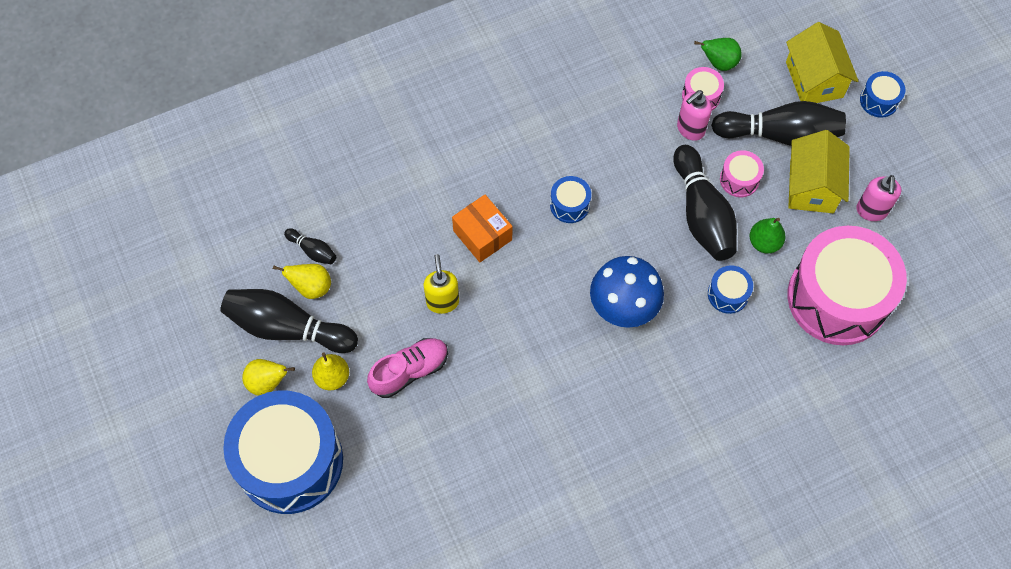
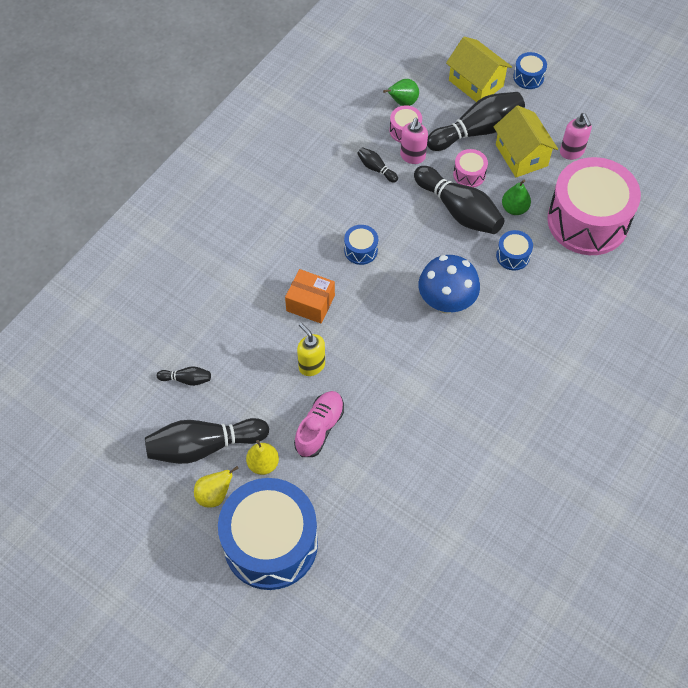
camera: 30 degrees left, 5 degrees down
(311, 287) = (203, 407): yellow pear -> none
(642, 123) = (376, 168): none -> black bowling pin

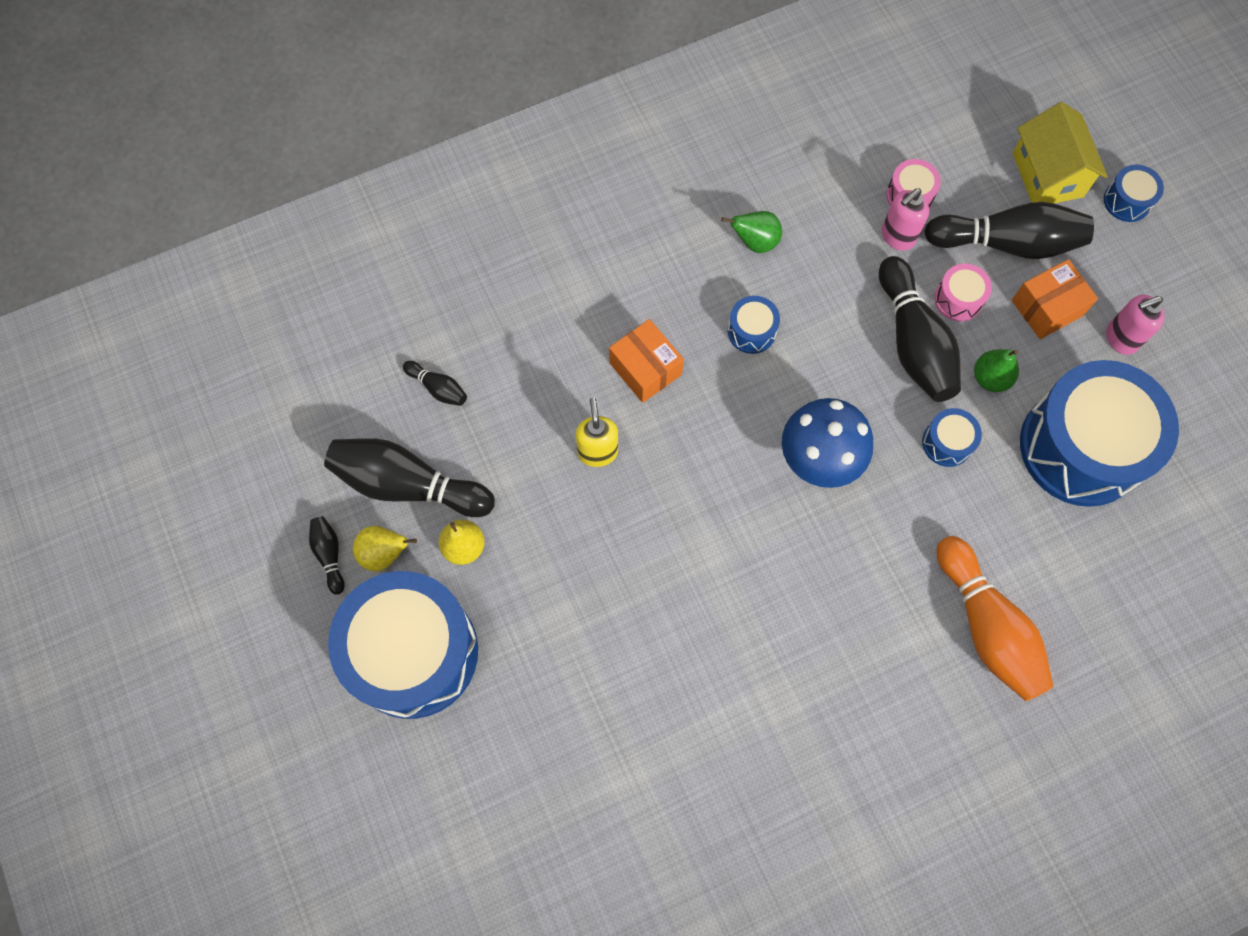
camera: 30 degrees right, 10 degrees up
(319, 428) = (558, 539): pink shoe -> none
(376, 168) = (839, 229): black bowling pin -> black bowling pin (329, 555)
(403, 102) = (930, 154): green pear -> green pear (755, 242)
(521, 155) = (1047, 308): yellow house -> orange box
(572, 152) = (1120, 338): pink soap dispenser -> pink soap dispenser turned 60 degrees clockwise
(587, 221) = (1081, 447): pink drum -> blue drum
(598, 344) = (987, 626): none -> orange bowling pin

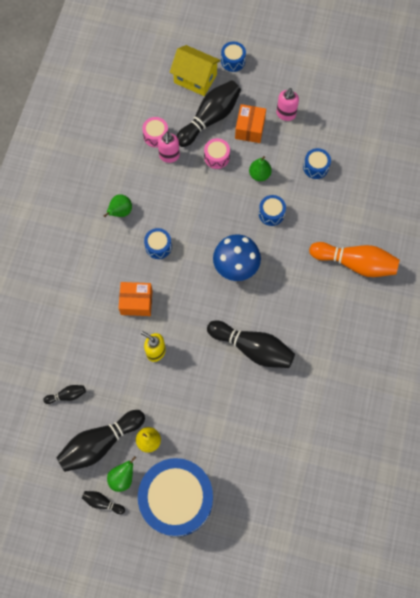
camera: 50 degrees left, 0 degrees up
(384, 553) = (122, 478): yellow pear -> green pear
(913, 342) = (219, 189): black bowling pin -> black bowling pin (252, 348)
(1081, 447) = (315, 167): blue drum -> blue drum, size x0.41

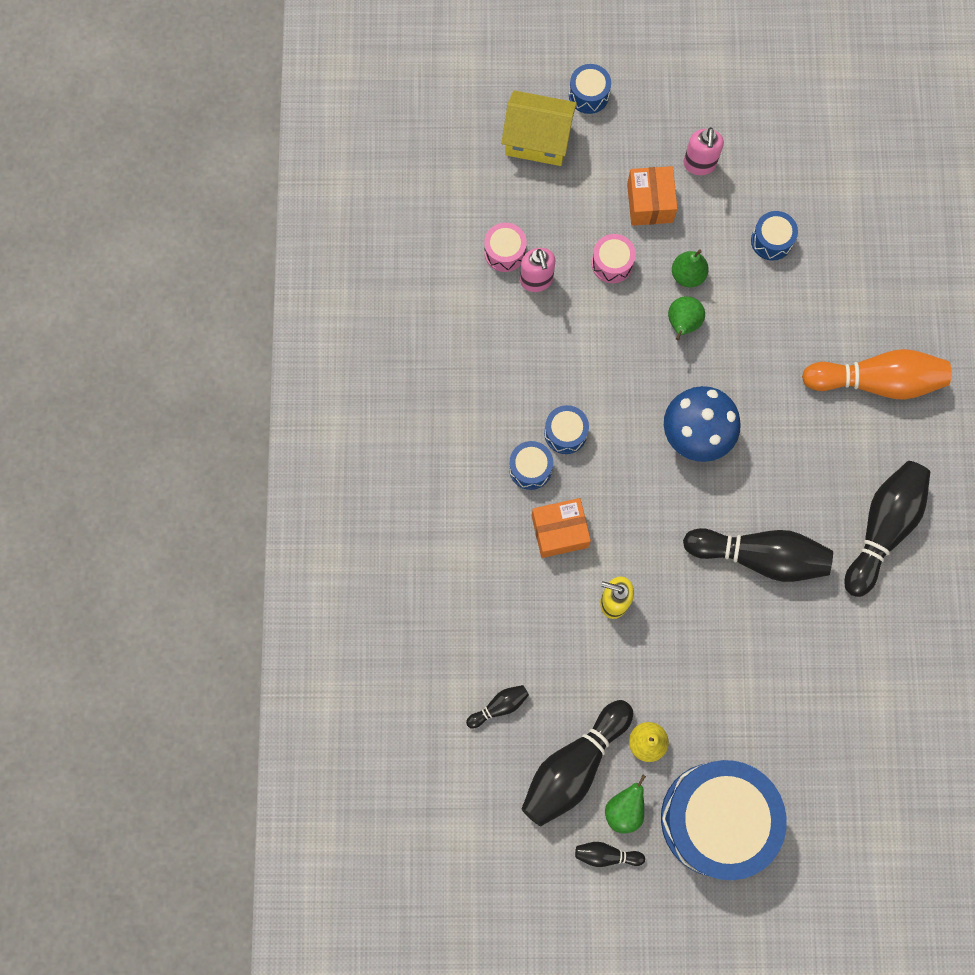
camera: 15 degrees left, 5 degrees up
(120, 212) = (488, 392): green pear -> green pear (682, 324)
(210, 118) = (581, 202): black bowling pin -> black bowling pin (882, 528)
(271, 213) = (725, 334): blue drum -> blue drum (530, 468)

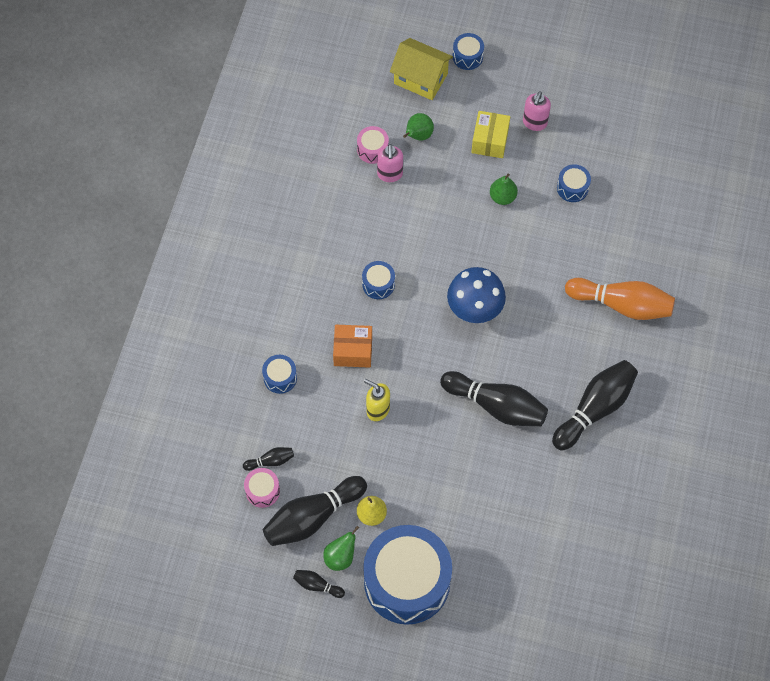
camera: 15 degrees right, 10 degrees down
(530, 468) = (345, 302): blue drum -> blue drum (280, 378)
(612, 263) = (449, 176): pink drum -> pink drum (262, 491)
(649, 203) = (490, 141): orange box -> yellow box
(682, 324) = (488, 229): green pear -> green pear (418, 135)

